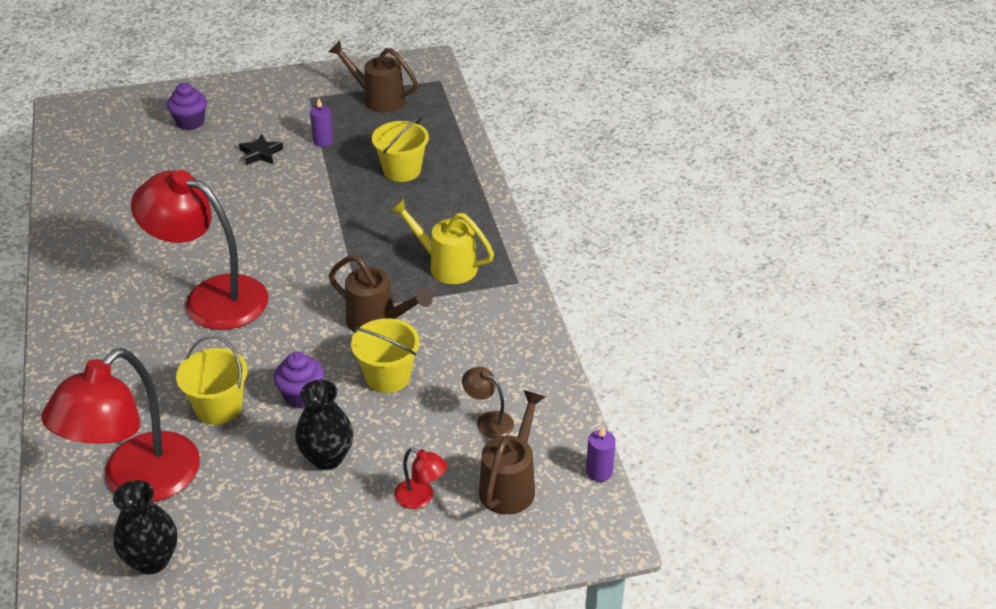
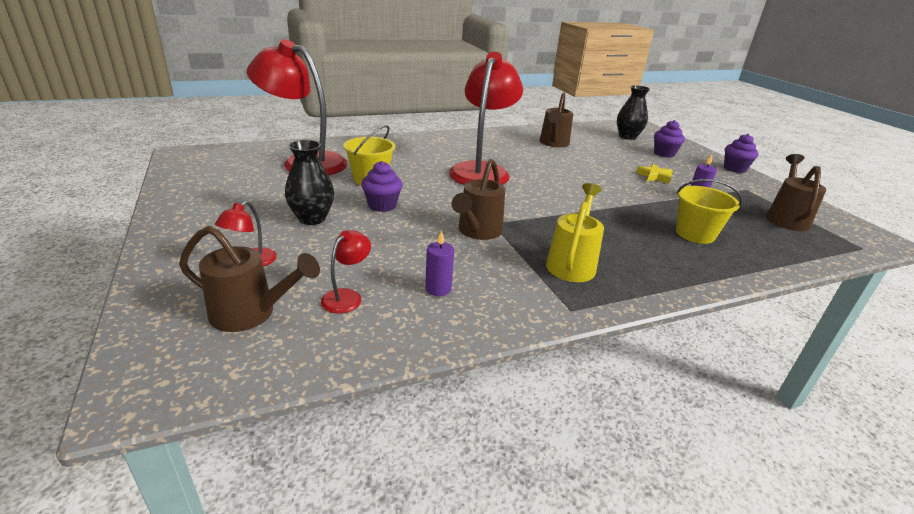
camera: 80 degrees right, 10 degrees down
(126, 213) = (553, 143): none -> brown watering can
(152, 560) = (234, 170): black vase -> black vase (627, 137)
(250, 83) = (734, 168): none -> purple cupcake
(261, 153) = (654, 176): black star -> yellow star
(388, 376) = (408, 239): yellow bucket -> none
(488, 421) = (347, 296): brown lamp -> red lamp
(599, 472) = (248, 386): purple candle -> purple candle (438, 289)

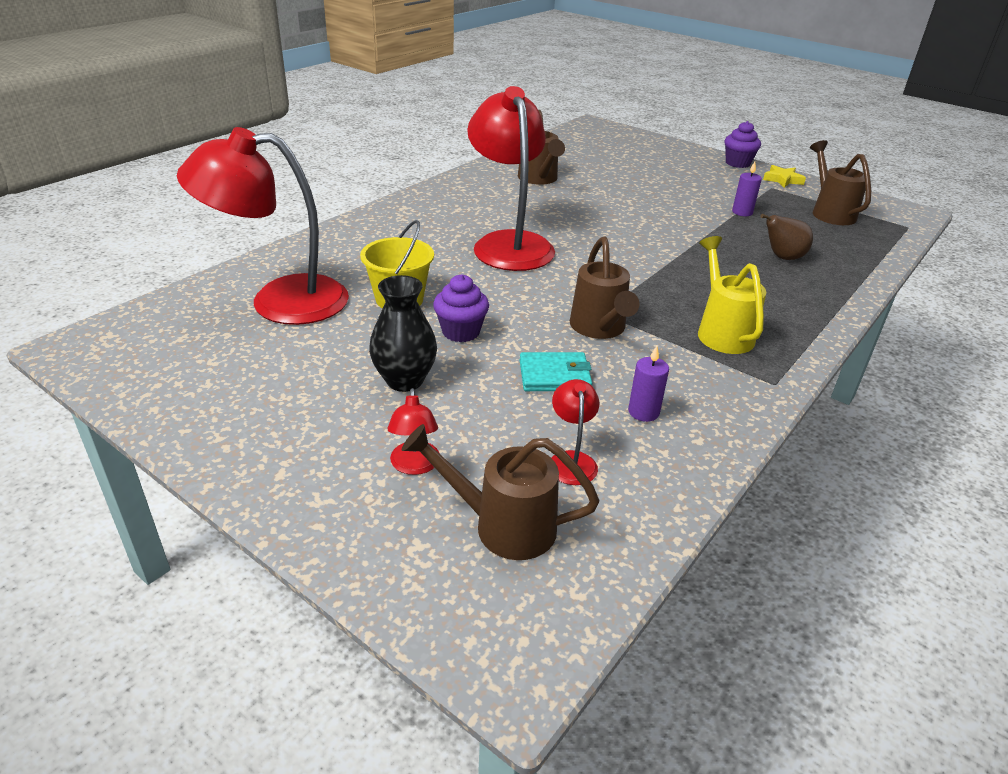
camera: 30 degrees left, 5 degrees up
(250, 314) = (503, 526): brown watering can -> brown watering can turned 150 degrees counterclockwise
(407, 247) = (554, 375): none -> turquoise wallet
(627, 137) = (602, 147): black vase -> none
(654, 176) = (681, 196): yellow star -> yellow star (782, 180)
(664, 154) = (659, 162): purple cupcake -> none
(695, 234) = (782, 257): yellow bucket -> brown pear

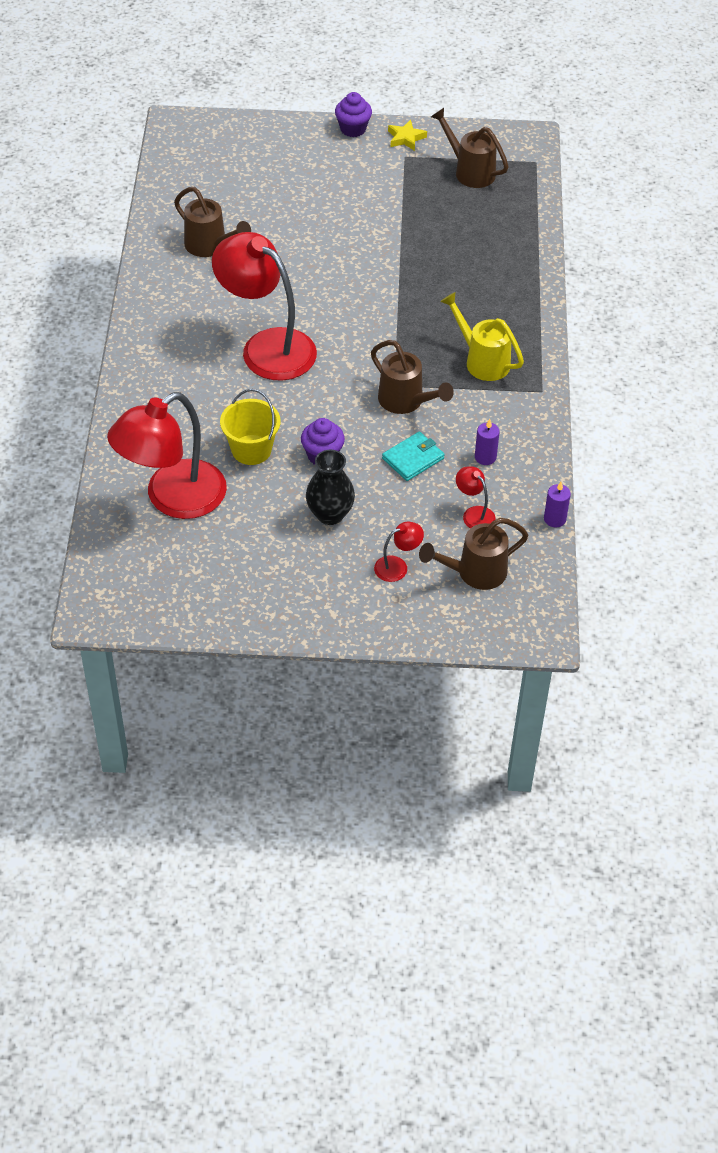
camera: 35 degrees left, 15 degrees up
(415, 466) = (397, 566): red lamp -> red lamp turned 75 degrees counterclockwise
(742, 212) = (405, 207): purple candle -> purple candle (555, 519)
(782, 257) = (470, 254): brown pear -> none

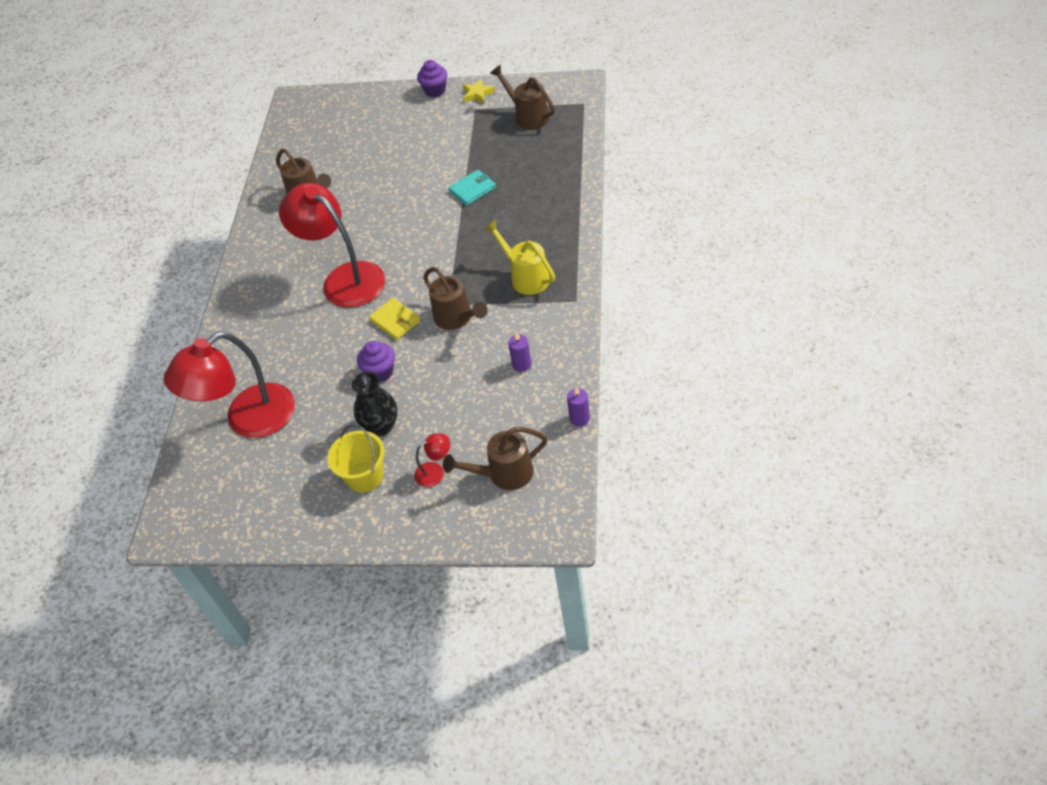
camera: 10 degrees right, 0 degrees up
(251, 450) = (320, 371): yellow bucket -> yellow bucket (365, 476)
(333, 399) = (395, 320): none -> yellow wallet
(413, 458) = (458, 369): turquoise wallet -> turquoise wallet (472, 189)
(474, 514) = (508, 418): red lamp -> none

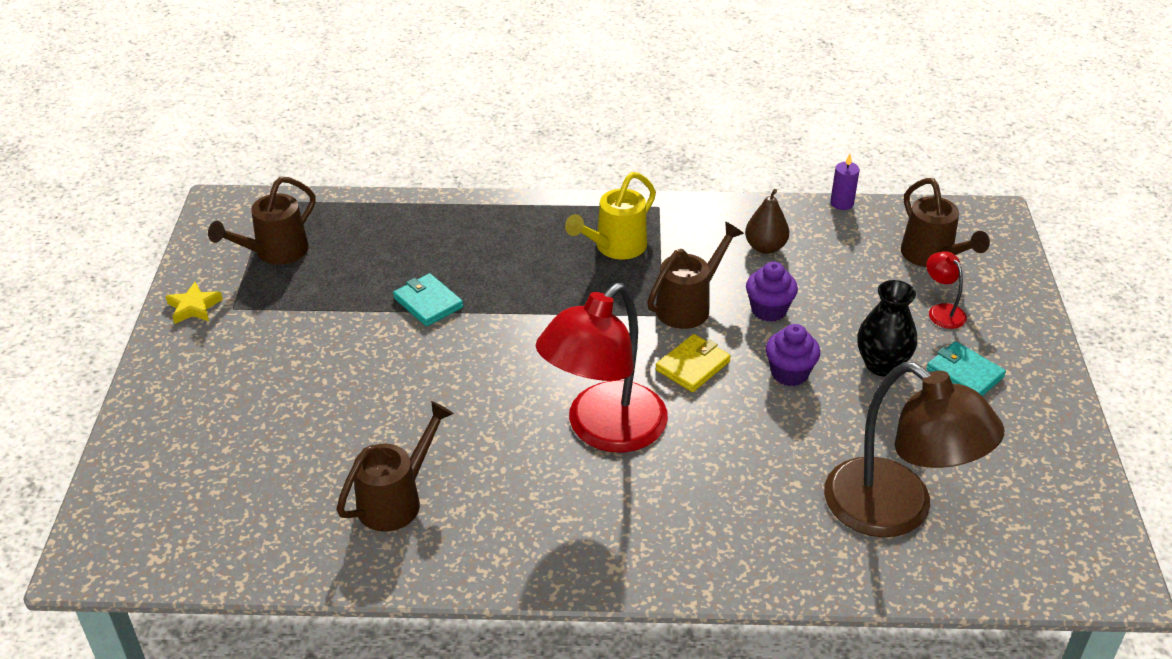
camera: 100 degrees left, 10 degrees down
(248, 420) = (896, 511): red lamp -> brown lamp
(365, 476) = (964, 373): yellow bucket -> turquoise wallet
(435, 91) = (160, 357): purple cupcake -> purple cupcake (769, 310)
(521, 364) = (765, 247): purple candle -> brown pear

